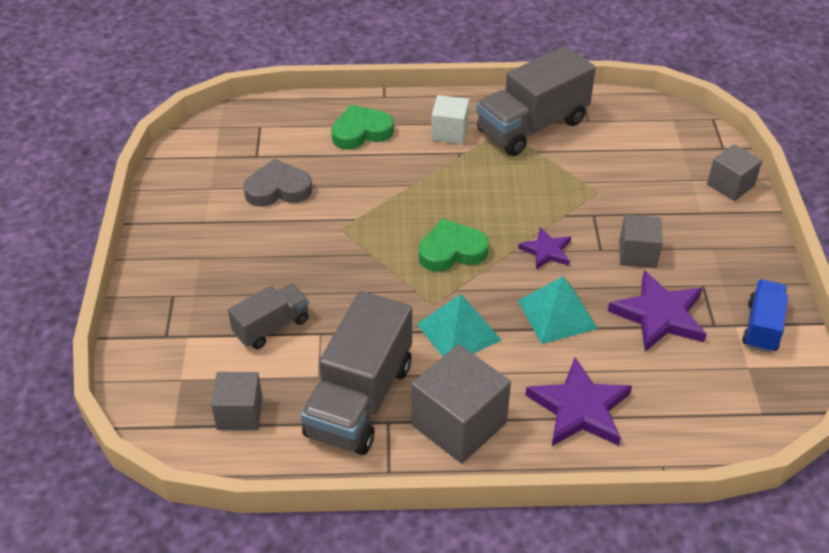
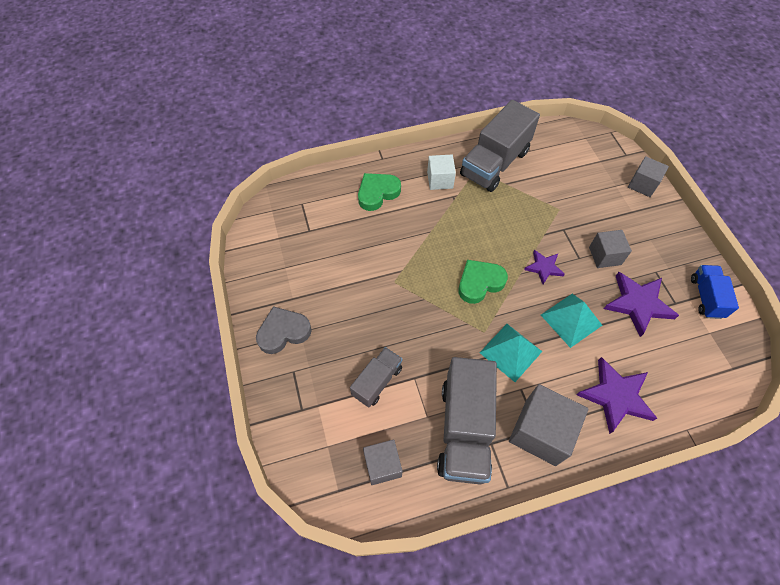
camera: 15 degrees left, 15 degrees up
(278, 189) = (336, 257): grey heart -> grey heart (283, 332)

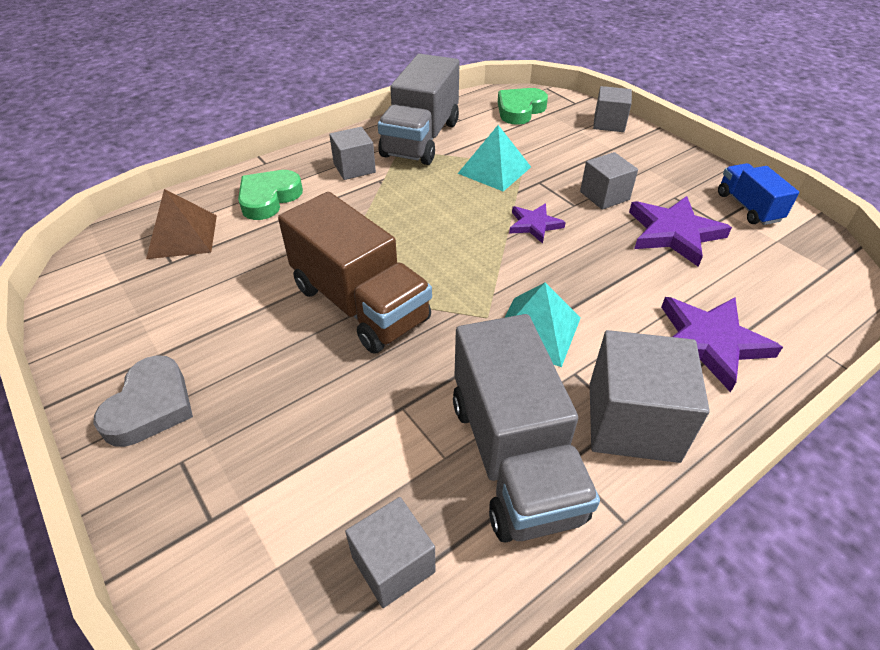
camera: 20 degrees left, 15 degrees down
(283, 332) = (150, 406): grey heart -> grey heart turned 150 degrees clockwise
(319, 211) = (182, 236): none -> brown pyramid
(377, 381) = (340, 431): grey truck -> none
(411, 298) = (360, 304): none -> brown truck
(440, 180) = (354, 168): white cube -> grey cube
(480, 283) = (455, 261): green heart -> green heart (520, 110)
(571, 320) = (600, 271): turquoise pyramid -> turquoise pyramid (494, 170)

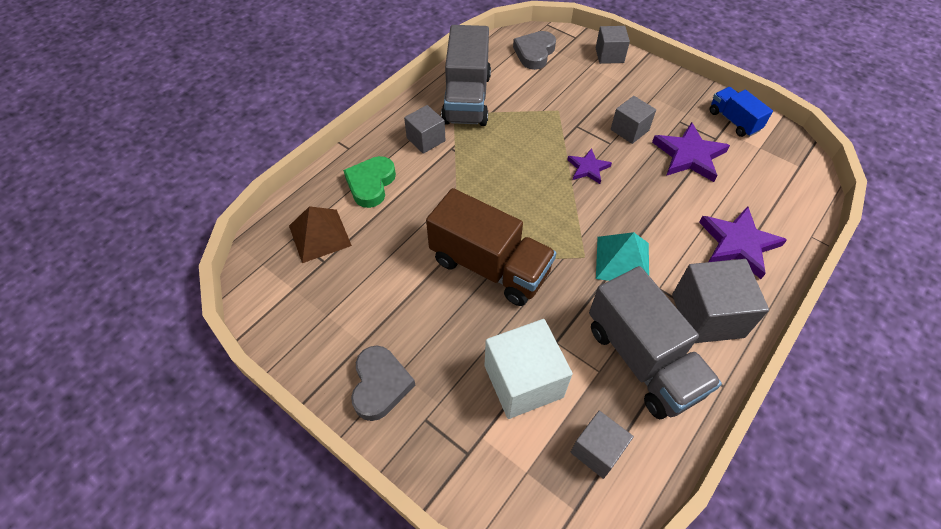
camera: 15 degrees left, 10 degrees up
(334, 445) = (523, 381): none -> white cube
(494, 170) = (538, 120): turquoise pyramid -> none
(520, 110) = (534, 53): green heart -> grey heart

